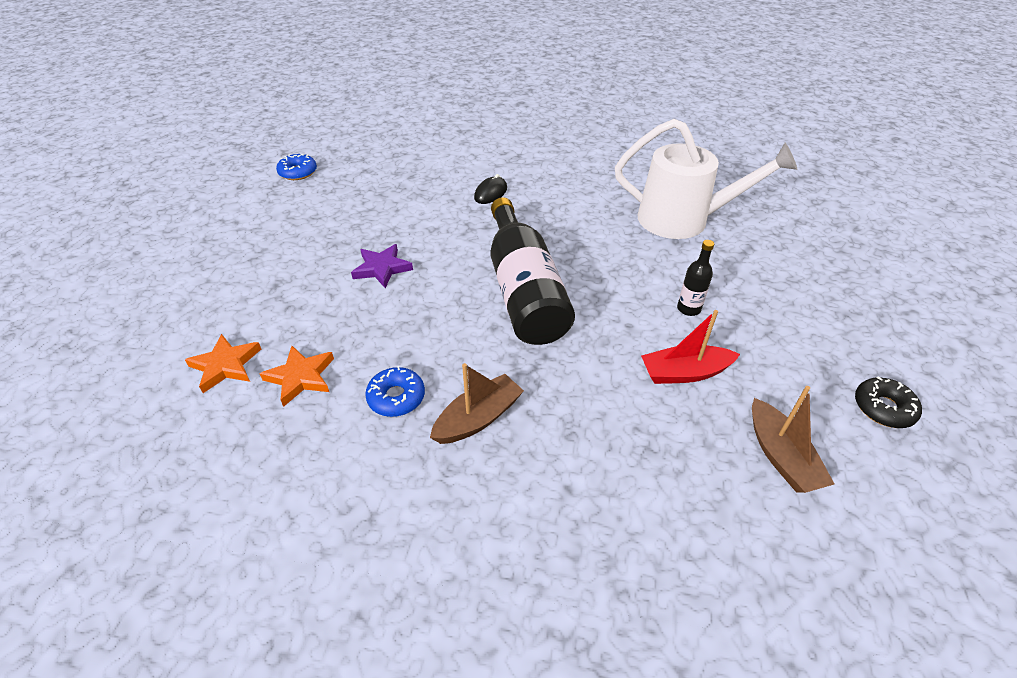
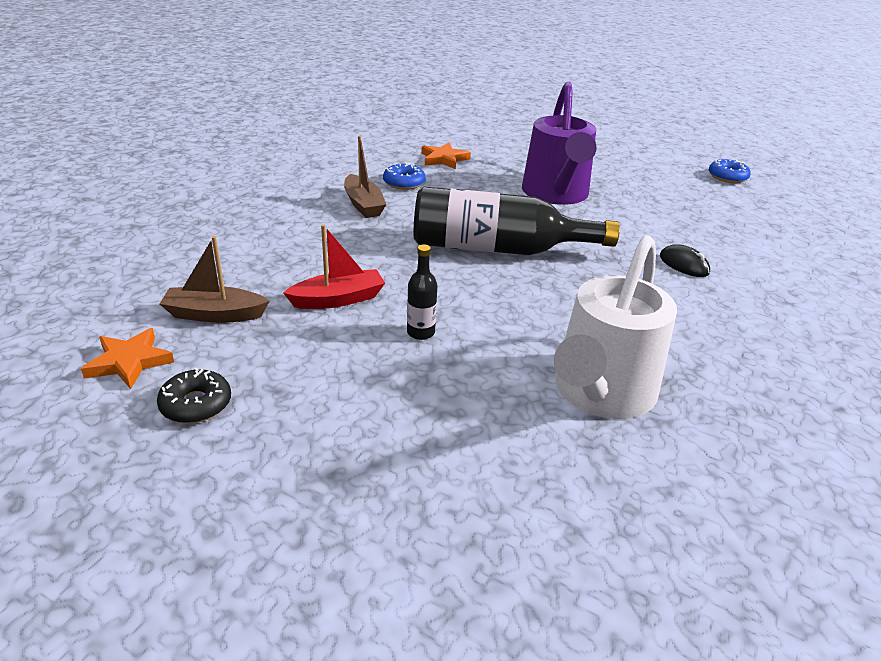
camera: 105 degrees right, 10 degrees down
(225, 365) = (469, 141): orange star -> orange star (129, 362)
(382, 268) = (556, 195): purple star -> purple watering can
(684, 373) = (338, 299): red boat -> red boat turned 60 degrees clockwise

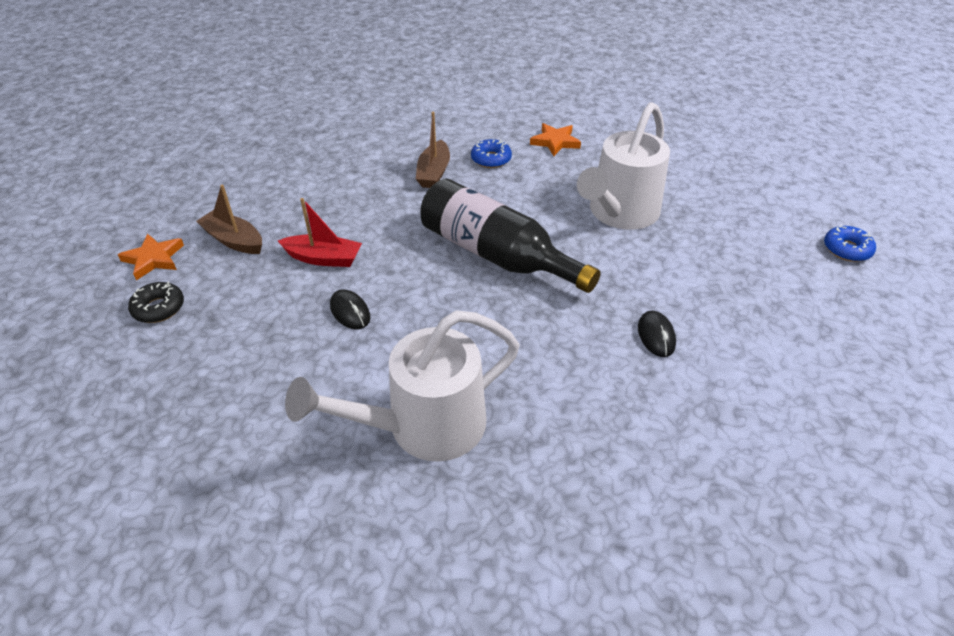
camera: 35 degrees right, 10 degrees up
(420, 332) = (350, 312): black bottle -> black mouse
(556, 195) = (619, 214): purple watering can -> white watering can

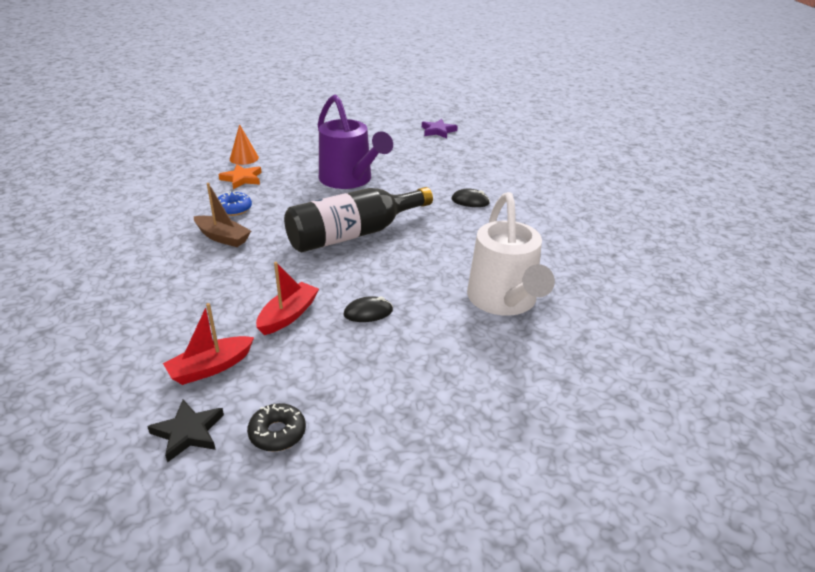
camera: 70 degrees left, 10 degrees down
(154, 259) = (188, 432): orange star -> black star
(234, 240) = (210, 368): brown boat -> red boat
(601, 127) = (244, 158): none -> orange cone
(619, 214) = (350, 180): white watering can -> purple watering can
(846, 249) = (438, 131): blue donut -> purple star

